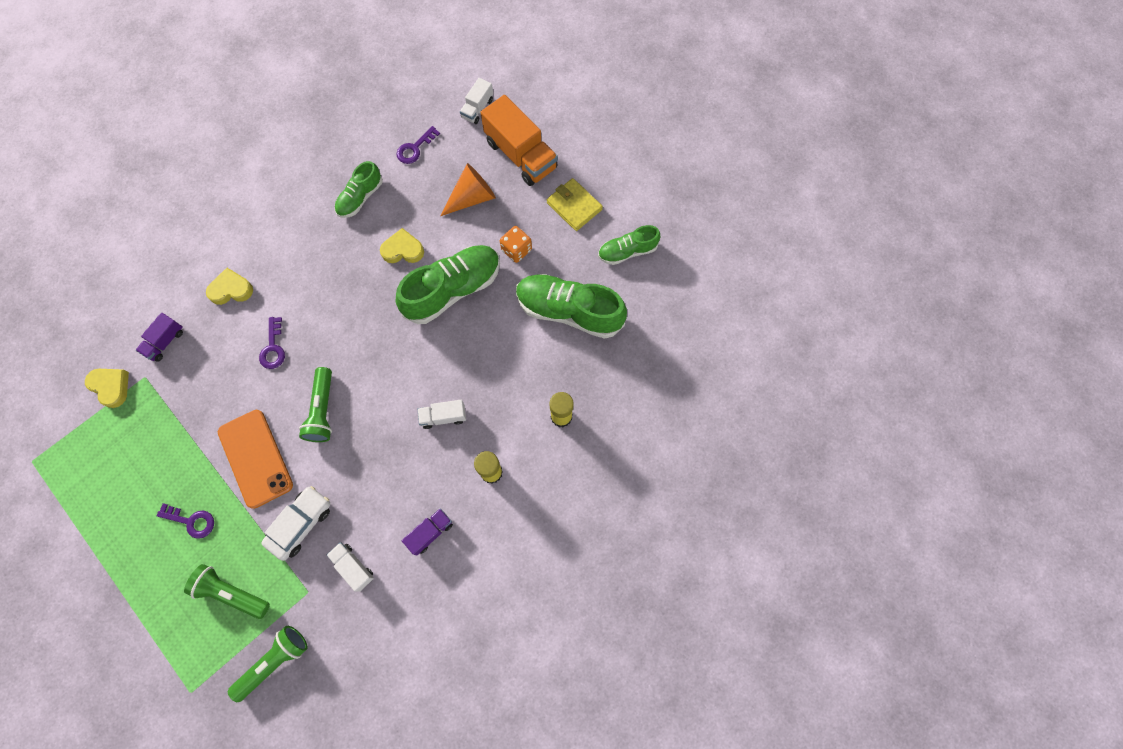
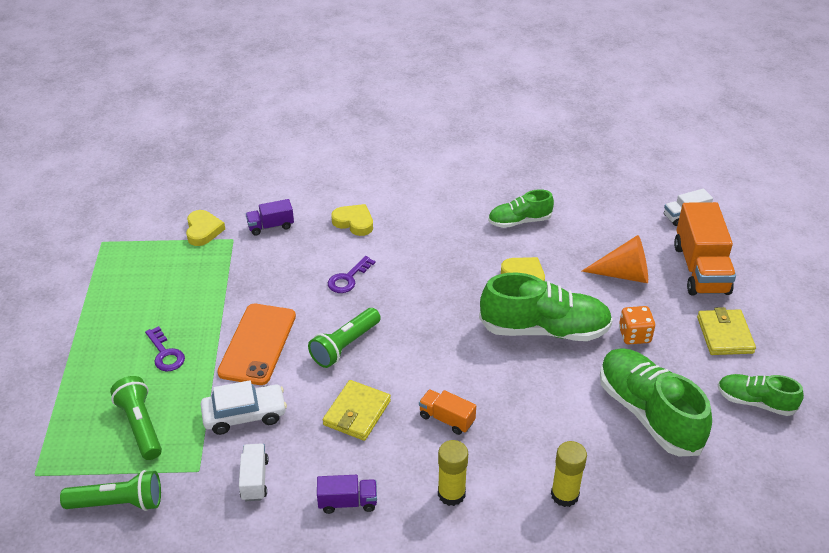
camera: 40 degrees right, 30 degrees down
(378, 459) = (357, 413): none -> yellow wallet
(415, 148) = (600, 214): purple key -> none
(443, 416) = (446, 419): white truck -> orange truck

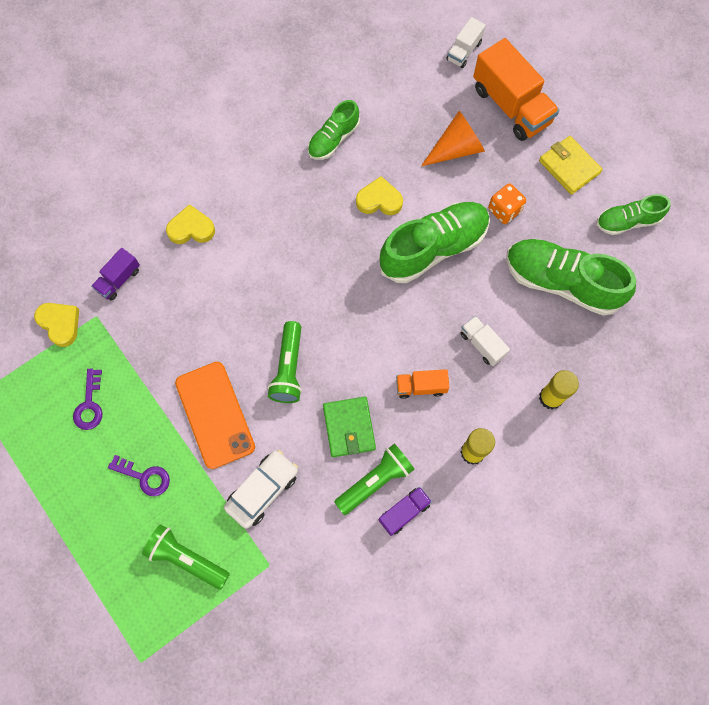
camera: 35 degrees left, 30 degrees up
(118, 503) = (231, 637): green flashlight -> green flashlight (375, 481)
(254, 479) = (319, 542): white truck -> white truck (482, 344)
(348, 278) = (236, 296): purple key -> purple key (89, 405)
(357, 413) = (349, 427): yellow wallet -> green wallet

